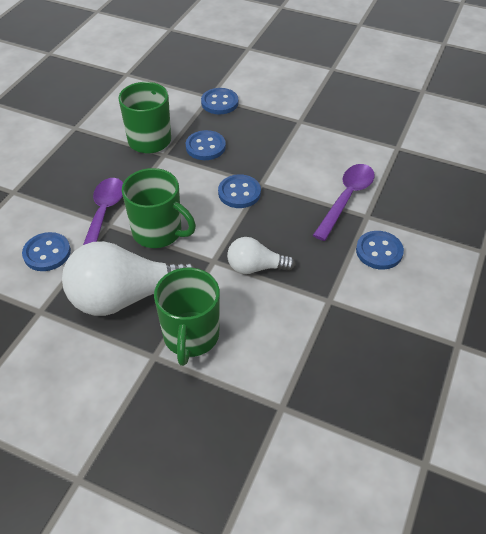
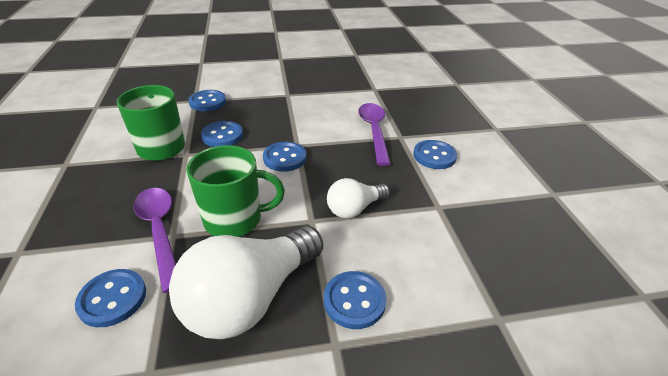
camera: 35 degrees left, 10 degrees down
(191, 336) = (354, 301): green mug -> blue button

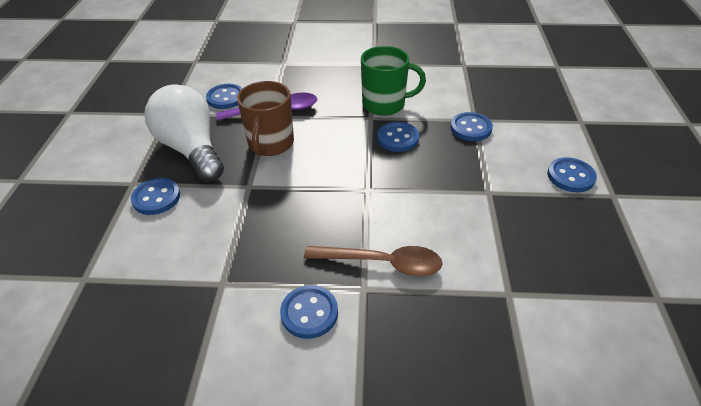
camera: 105 degrees right, 5 degrees up
(235, 219) = (270, 144): green mug -> brown mug
(284, 158) = (346, 178): blue button -> blue button (570, 176)
(354, 209) = (249, 216): white light bulb -> none
(374, 131) = (382, 263): purple spoon -> brown spoon

